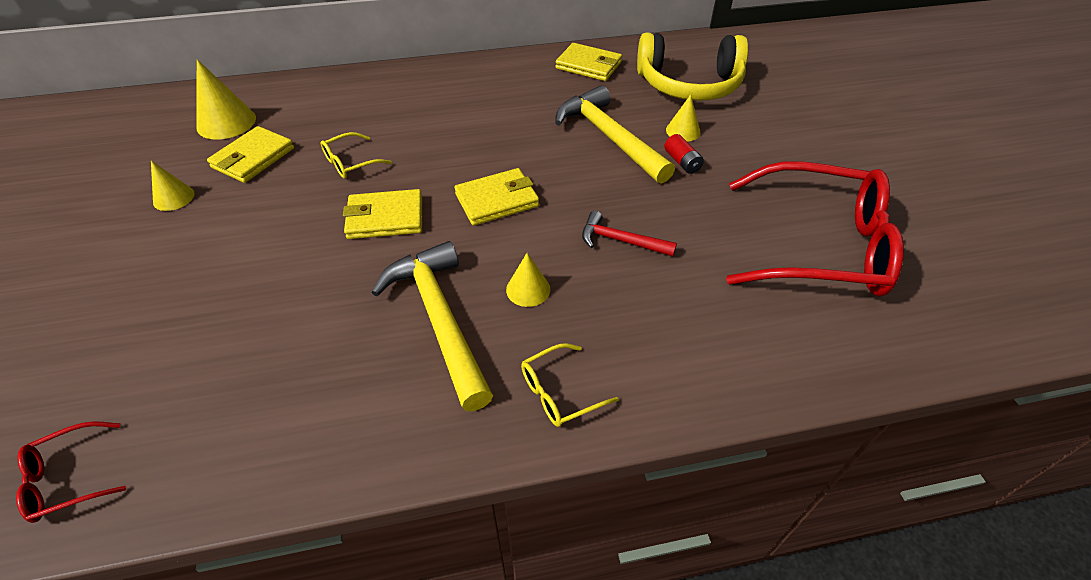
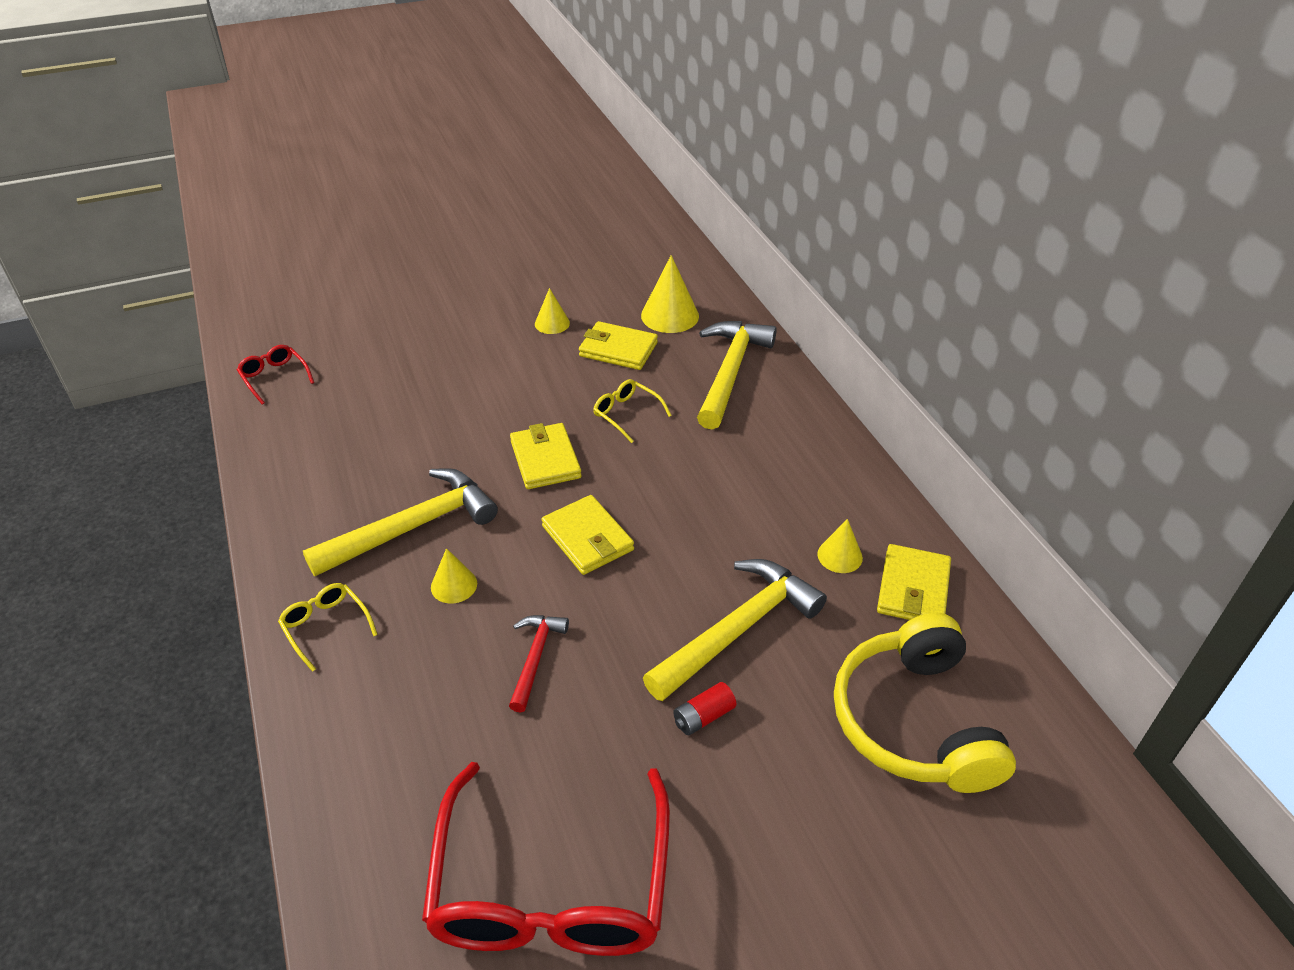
camera: 80 degrees right, 5 degrees down
(331, 102) = (730, 372): none -> yellow hammer
(683, 131) = (780, 716): yellow cone -> yellow cone (840, 556)

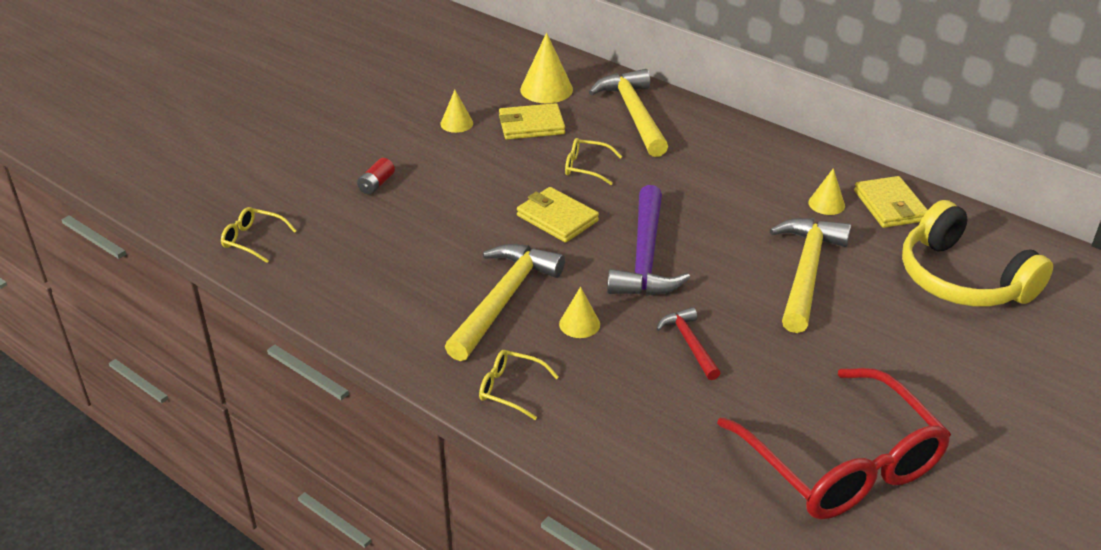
camera: 30 degrees left, 5 degrees down
(274, 377) = (253, 240): red glasses -> yellow glasses
(587, 538) = (645, 257): yellow wallet -> purple hammer
(703, 716) = (836, 330): red battery -> red battery (376, 184)

